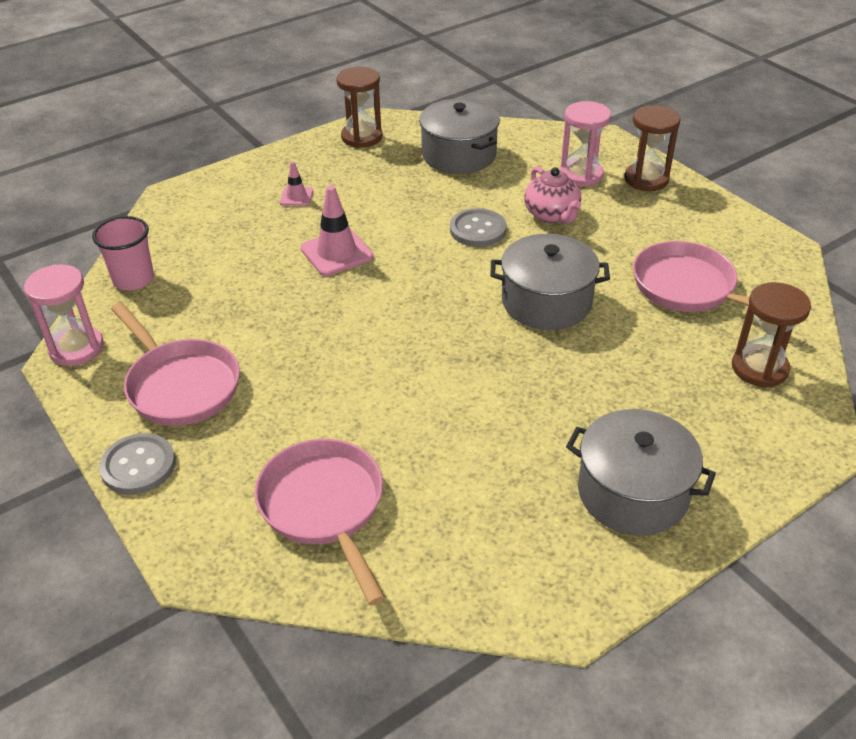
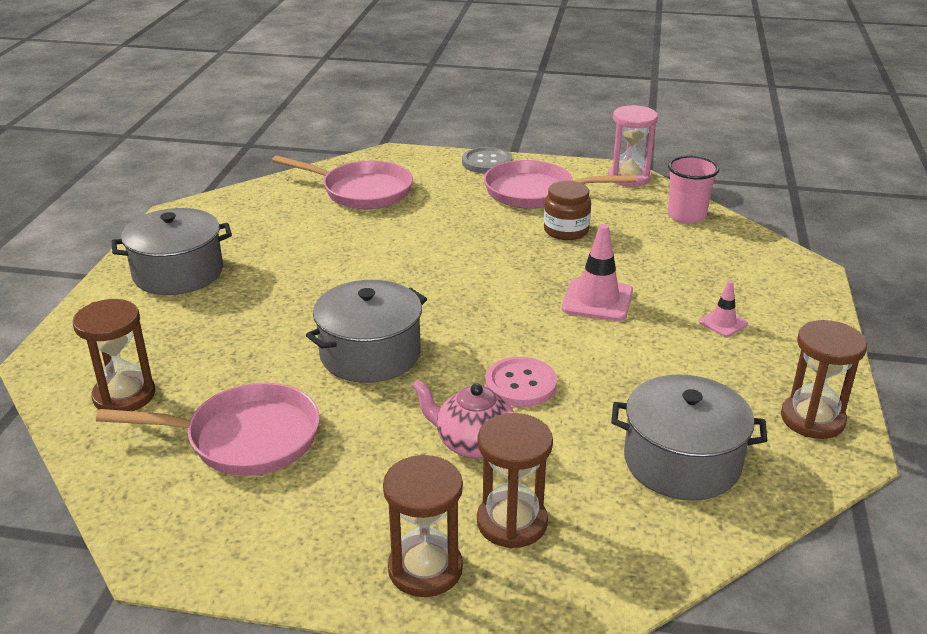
camera: 135 degrees right, 10 degrees down
(242, 323) = (566, 231): none -> brown jar
(478, 229) = (520, 384): grey button -> pink button
(581, 175) = (512, 522): pink hourglass -> brown hourglass

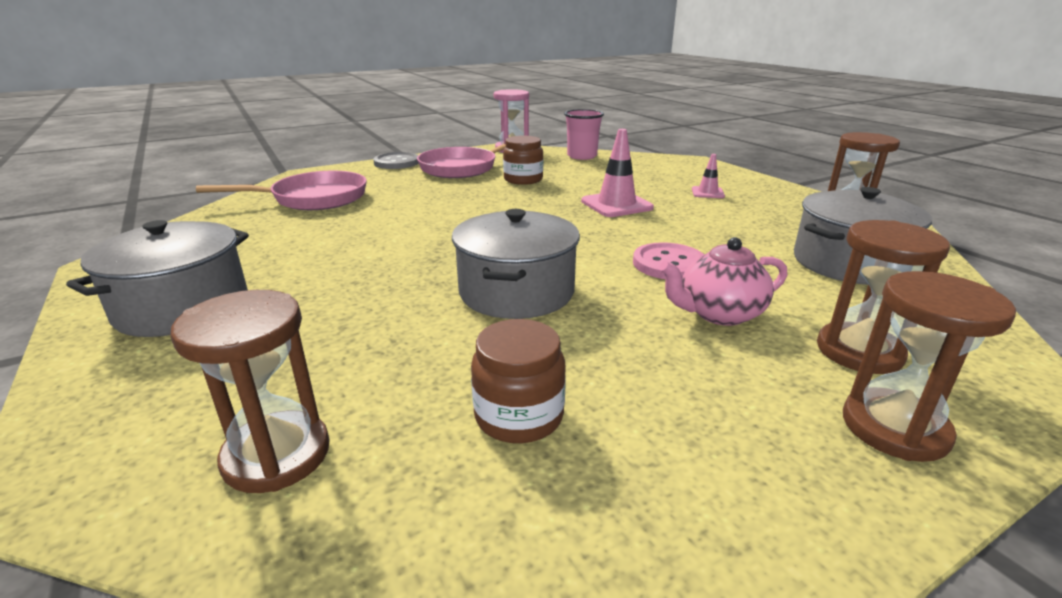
camera: 40 degrees left, 5 degrees down
(245, 438) = (519, 416): pink pan -> brown jar

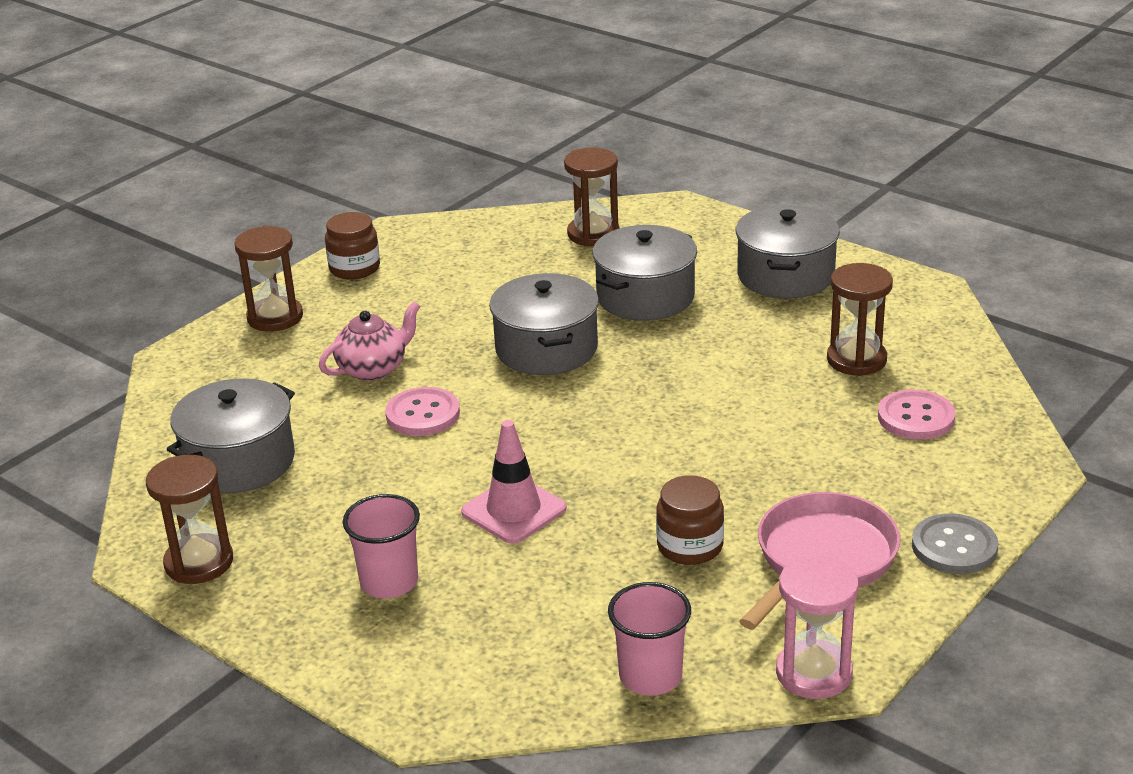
camera: 160 degrees right, 5 degrees up
(314, 199) = (916, 417): pink pan -> pink button
(354, 321) = (645, 297): none -> grey pot
(519, 416) = (486, 274): brown jar -> brown jar (354, 268)
(707, 193) = (389, 582): pink traffic cone -> pink cup
(859, 351) = (274, 361): brown hourglass -> brown hourglass (856, 360)

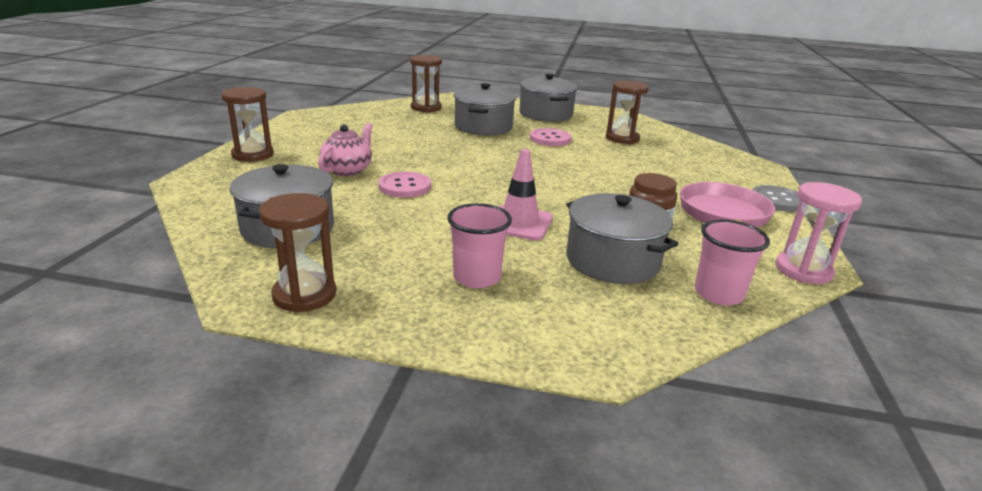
camera: 30 degrees left, 5 degrees down
(354, 268) = (291, 130): brown jar -> none
(546, 349) = (451, 151): grey pot -> grey pot (612, 260)
(916, 417) = (681, 155): pink button -> pink button (550, 139)

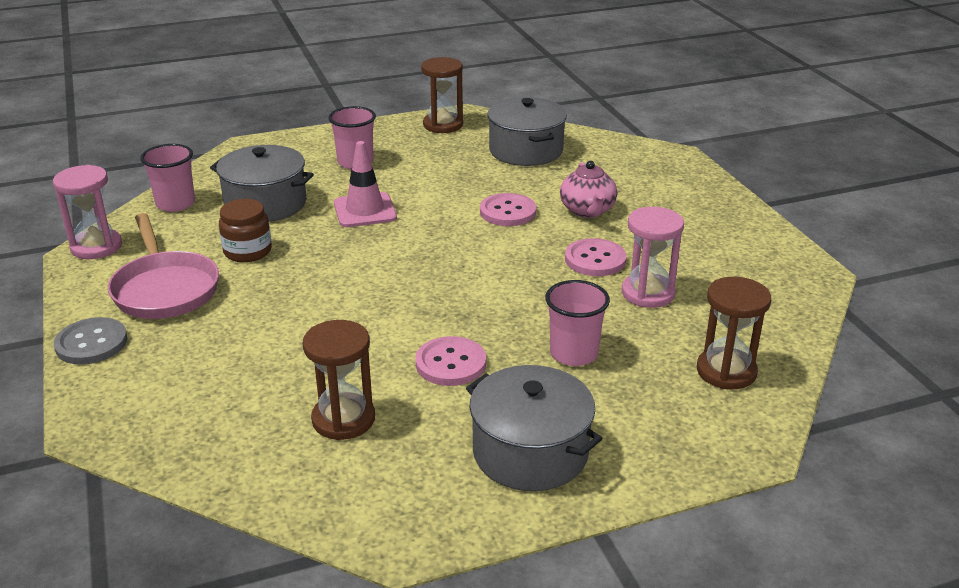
camera: 150 degrees right, 5 degrees up
(253, 155) = (701, 195): brown hourglass -> none
(401, 149) = (595, 259): none -> pink button
(404, 131) = (648, 293): none -> pink hourglass
(483, 127) = (573, 354): grey pot -> pink cup

